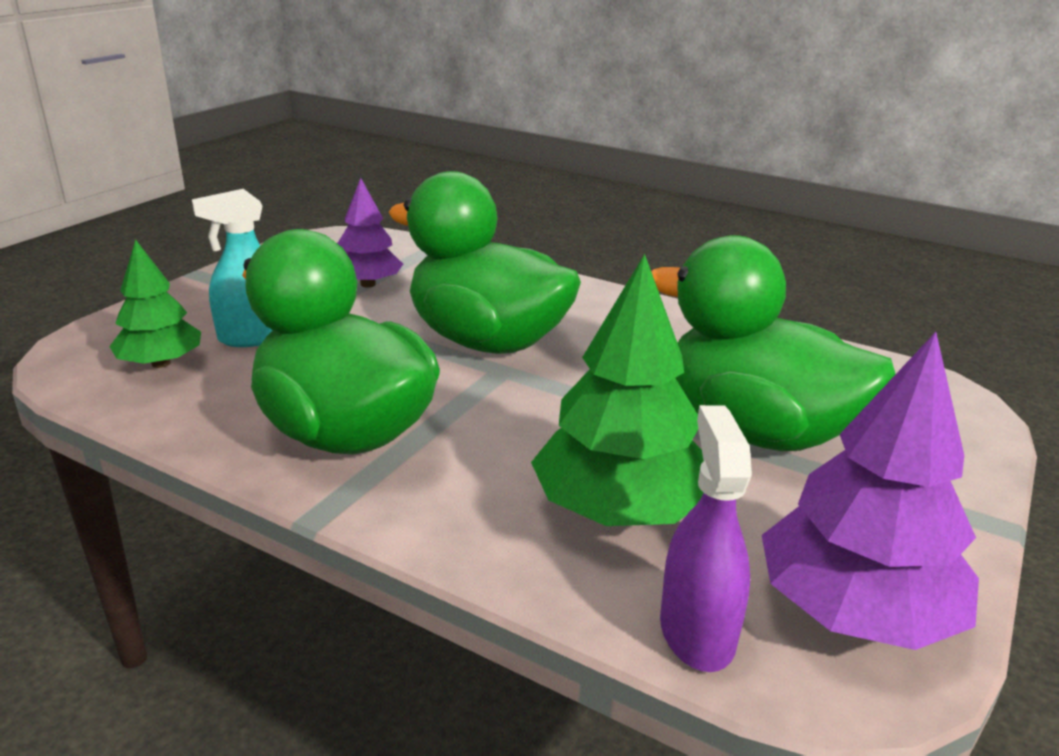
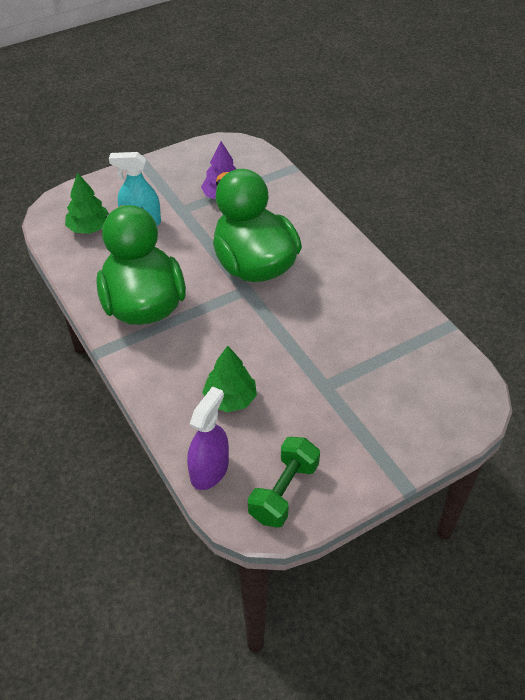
camera: 30 degrees right, 20 degrees up
(619, 509) = (230, 399): green tree -> green tree, size x0.61
(756, 431) = (339, 380): green duck -> none
(855, 612) = (284, 492): purple tree -> green dumbbell

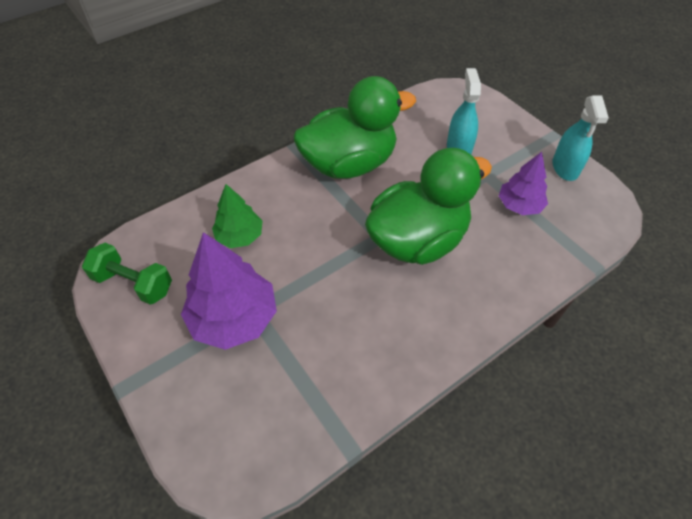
camera: 85 degrees right, 5 degrees up
(89, 228) = (441, 116): green tree -> none
(184, 161) = (565, 168): none -> turquoise spray bottle
(209, 470) = (164, 229): purple spray bottle -> none
(332, 401) = (234, 318): none -> purple tree

